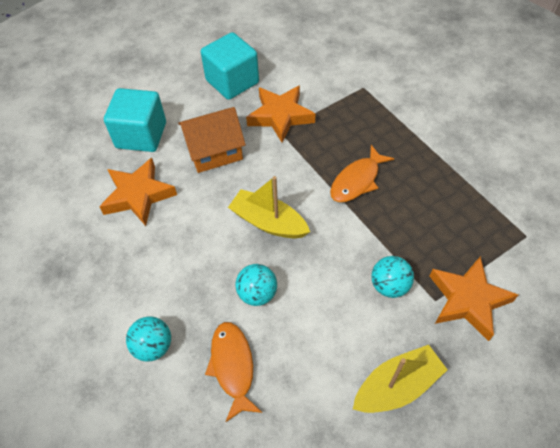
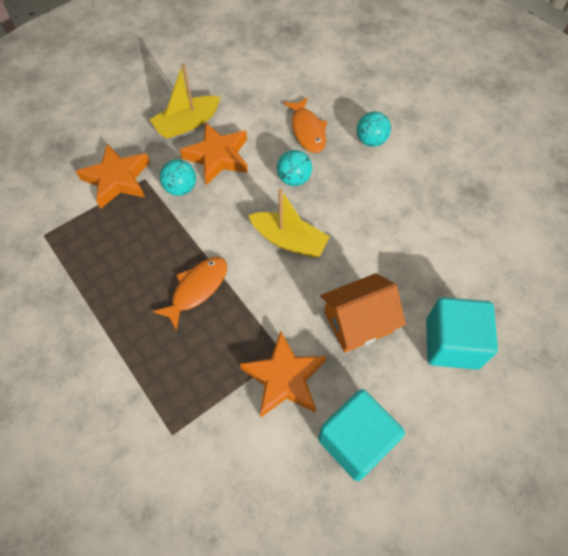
camera: 175 degrees right, 5 degrees up
(138, 195) = (427, 265): orange star -> orange star (218, 157)

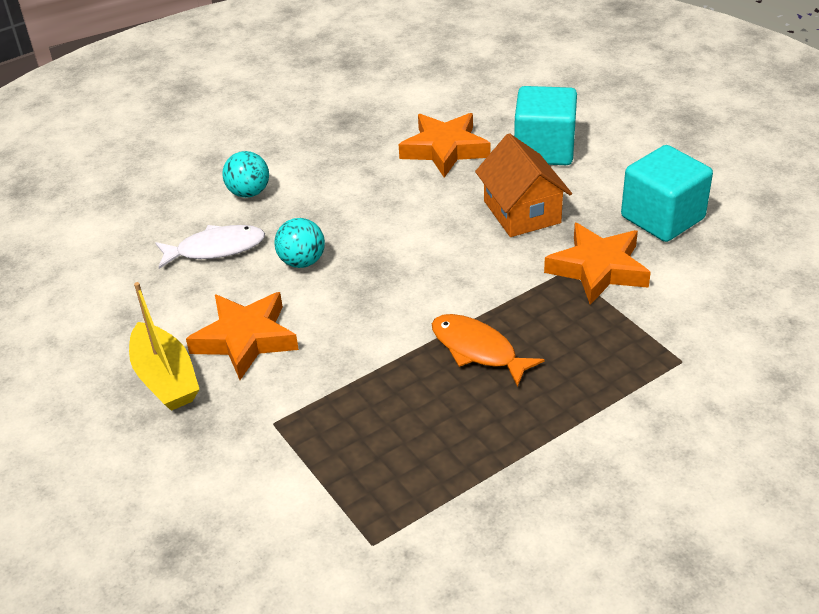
camera: 85 degrees left, 20 degrees down
(117, 179) = (268, 457): orange star -> orange star (445, 149)
(181, 188) = (300, 377): turquoise ball -> none
(289, 241) = (405, 266): yellow boat -> none
(307, 130) = (216, 249): orange fish -> white fish

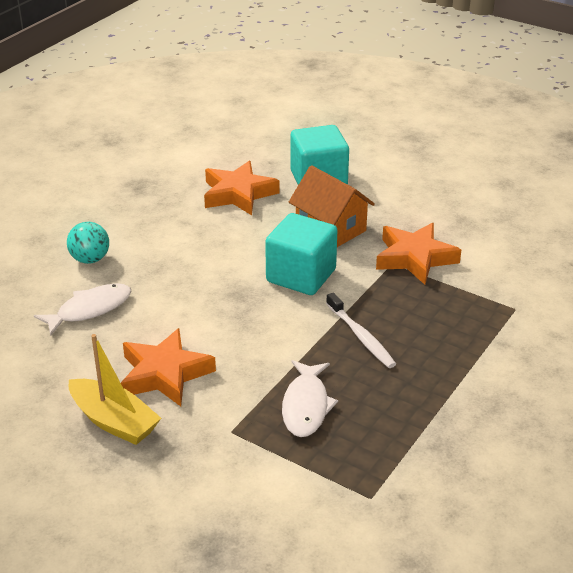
camera: 25 degrees left, 5 degrees down
(302, 262) = (174, 303): turquoise ball -> none
(368, 416) = (306, 406): none -> white fish
(478, 350) = (361, 336): orange fish -> white toothbrush
(662, 218) = (439, 212): turquoise cube -> turquoise cube (301, 276)

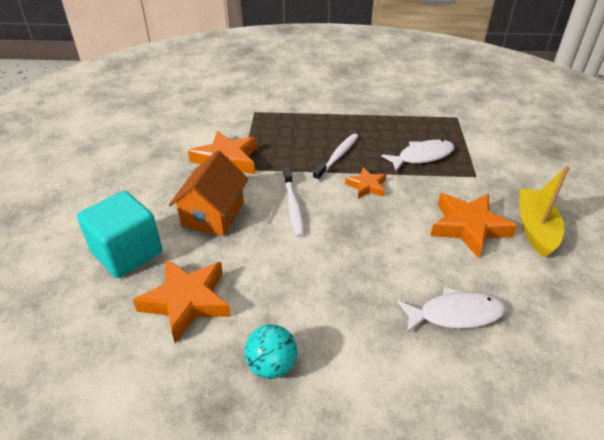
camera: 120 degrees left, 5 degrees up
(90, 259) = (390, 364): turquoise ball -> turquoise ball (271, 365)
(90, 309) = (455, 314): white fish -> white fish turned 150 degrees clockwise
(289, 335) = (366, 186): none -> orange star
(301, 276) = (293, 206): turquoise cube -> white toothbrush

